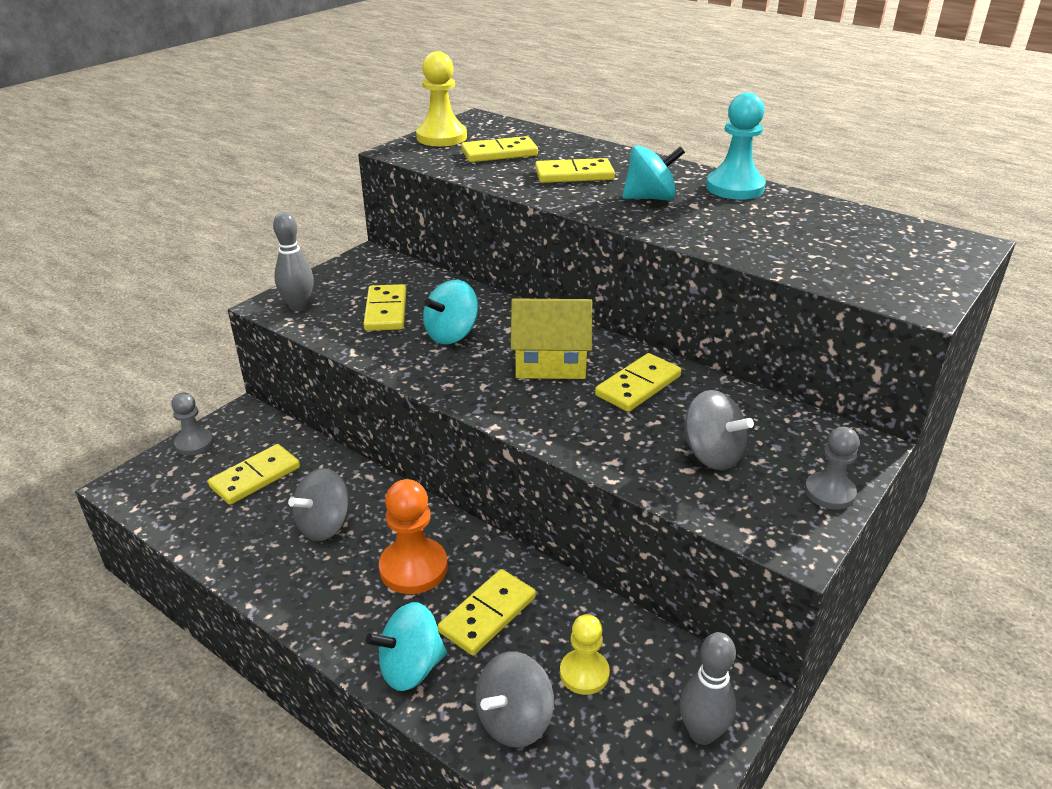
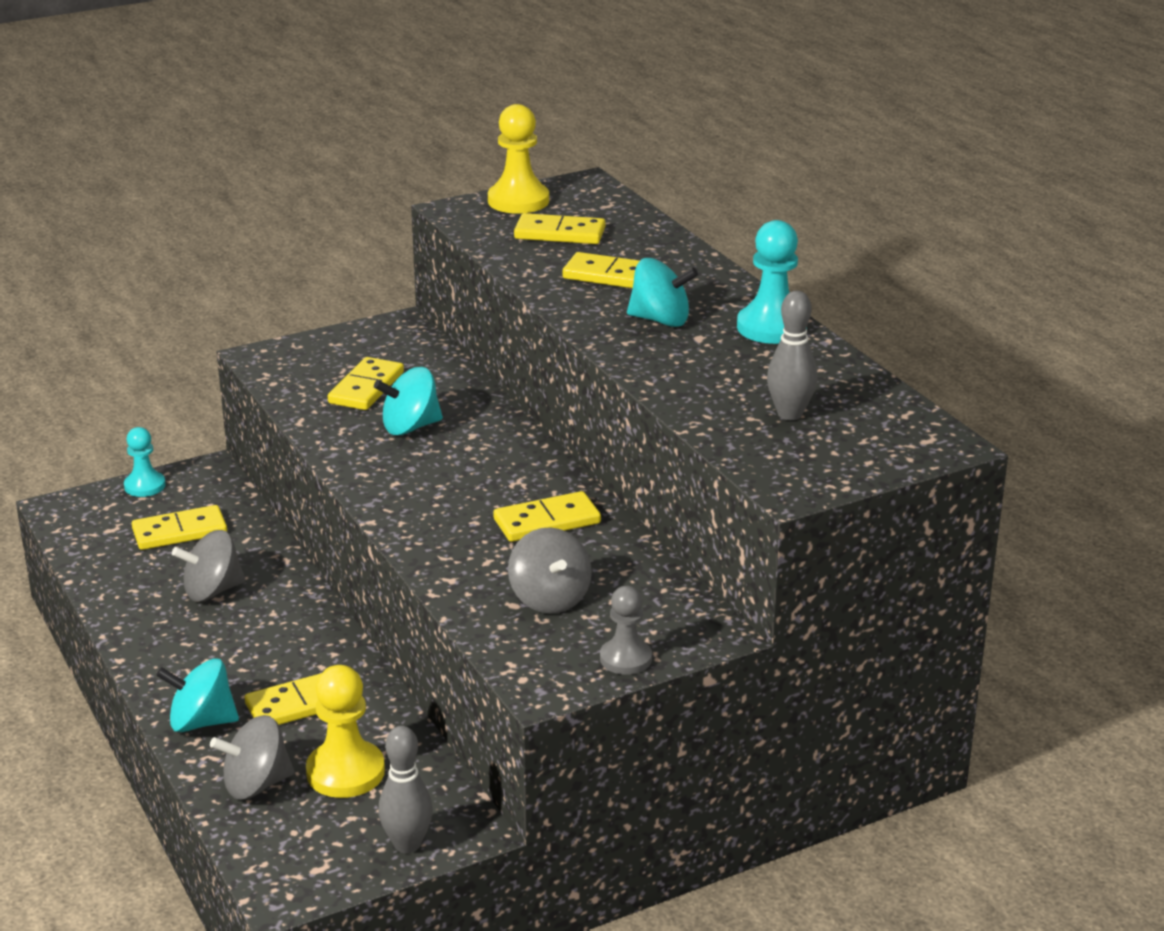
camera: 25 degrees right, 5 degrees down
(194, 443) = (145, 486): grey pawn -> turquoise pawn
(299, 306) = (285, 363): grey bowling pin -> grey bowling pin (789, 414)
(413, 568) = (264, 649): orange pawn -> none
(550, 363) = (481, 479): yellow house -> none
(584, 673) = (345, 772): yellow pawn -> yellow pawn, size x1.55

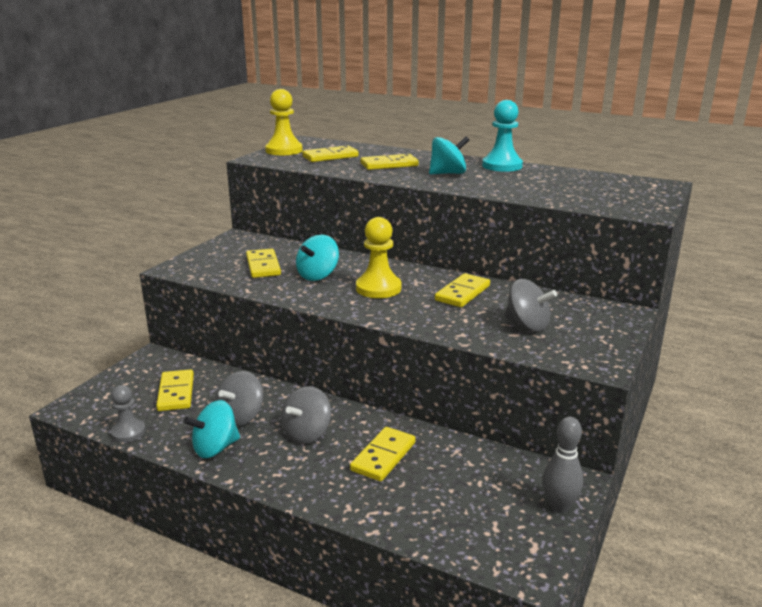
camera: 35 degrees left, 5 degrees down
(145, 486) = (119, 377): turquoise pawn -> none
(180, 531) = (176, 393): yellow domino -> yellow domino turned 45 degrees counterclockwise
(201, 722) = (337, 494): turquoise spinning top -> turquoise spinning top (215, 448)
(256, 784) = (424, 515): grey spinning top -> grey spinning top (307, 433)
(345, 772) = (465, 482): yellow pawn -> yellow pawn (378, 288)
(625, 659) = (612, 337): grey pawn -> grey pawn (128, 432)
(789, 414) = (581, 190): grey bowling pin -> none

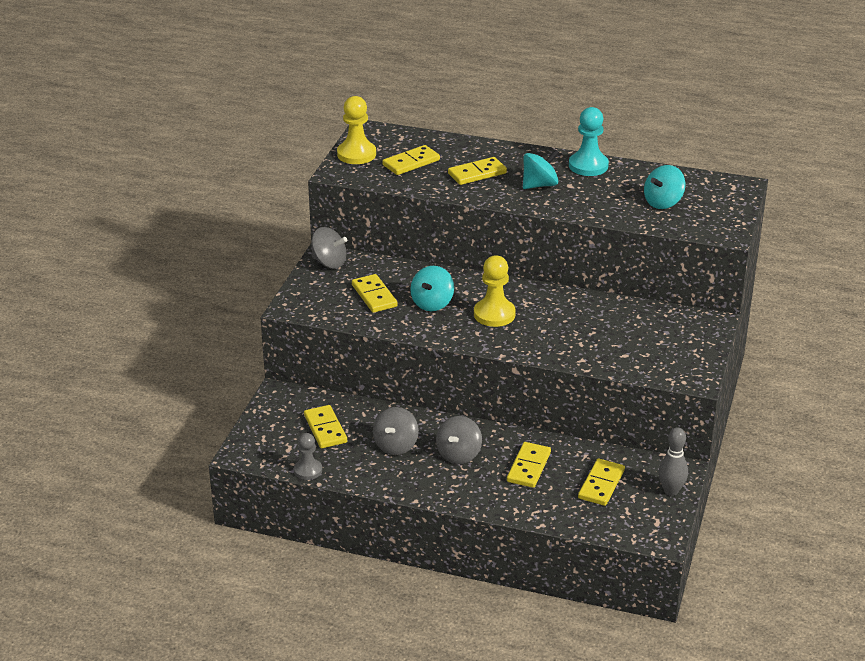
camera: 10 degrees left, 10 degrees up
(215, 448) = (389, 476): turquoise spinning top -> turquoise spinning top (663, 202)
(462, 293) = (570, 313): yellow domino -> yellow domino (601, 484)
(527, 325) = (633, 344): grey spinning top -> grey spinning top (329, 262)

